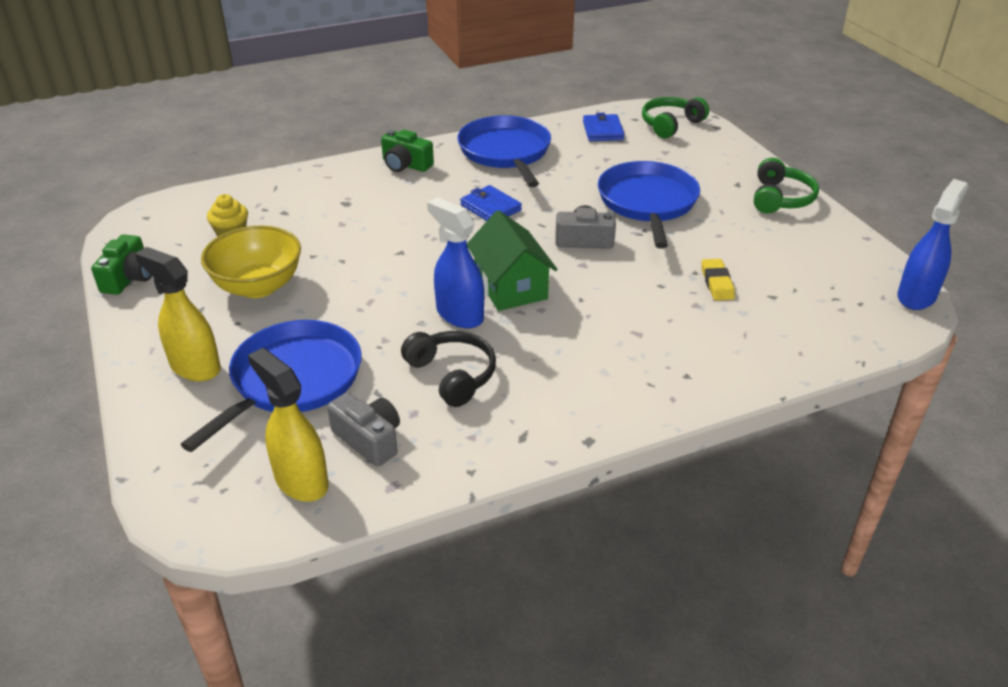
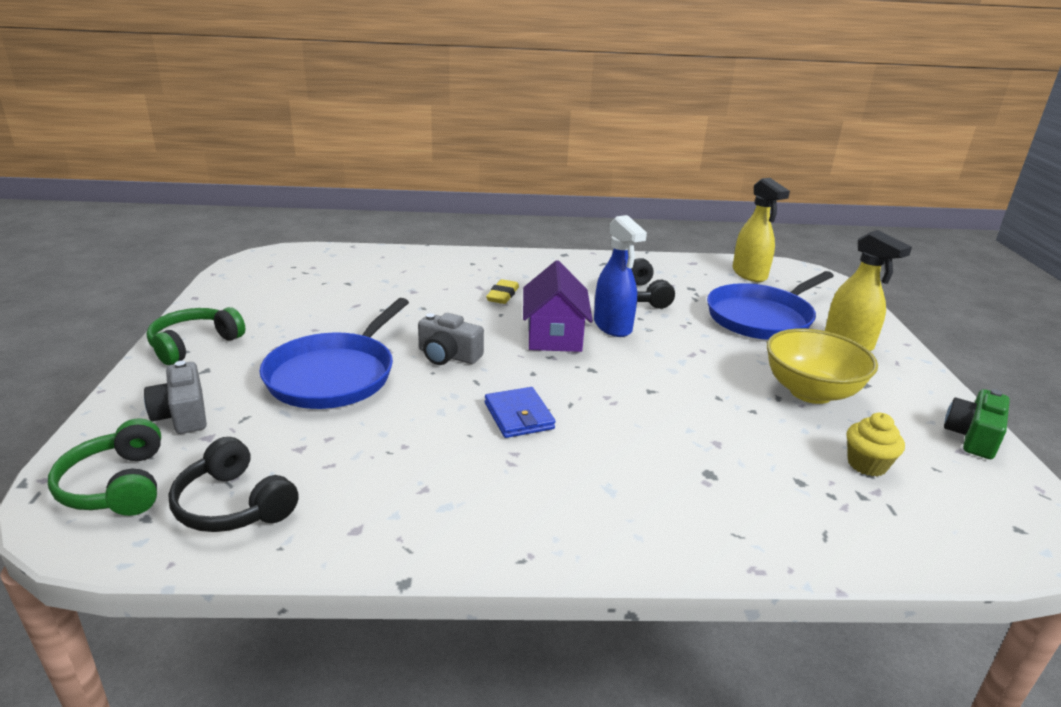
camera: 160 degrees left, 10 degrees down
(369, 439) = (704, 280): grey camera -> grey camera (182, 414)
(405, 165) = (602, 523): green camera -> none
(505, 152) = (429, 504): blue pan -> none
(510, 287) = (554, 335): green house -> purple house
(602, 131) = (233, 505): blue wallet -> black headphones
(670, 124) = (116, 485): green headphones -> green headphones turned 90 degrees clockwise
(717, 283) = (376, 299): yellow eraser -> yellow eraser (502, 295)
(916, 296) = (247, 261): blue spray bottle -> none

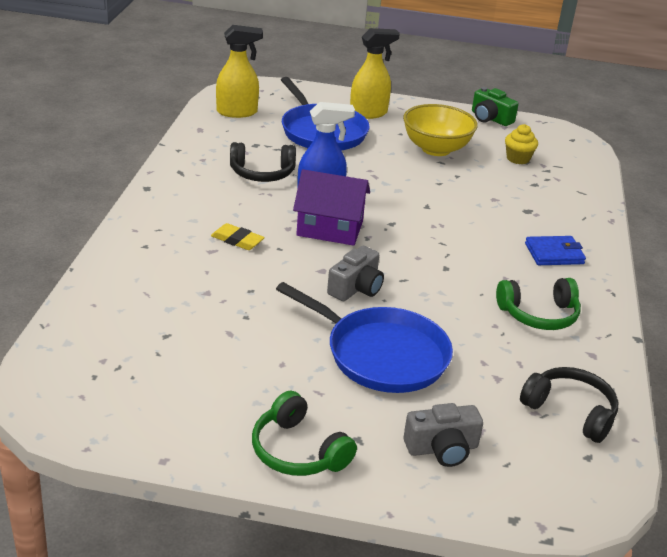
camera: 80 degrees left, 5 degrees up
(116, 485) = (549, 478): green headphones -> green headphones (539, 315)
(233, 505) = (570, 411): black headphones -> black headphones turned 105 degrees counterclockwise
(519, 416) = (457, 268): blue wallet -> blue wallet (554, 254)

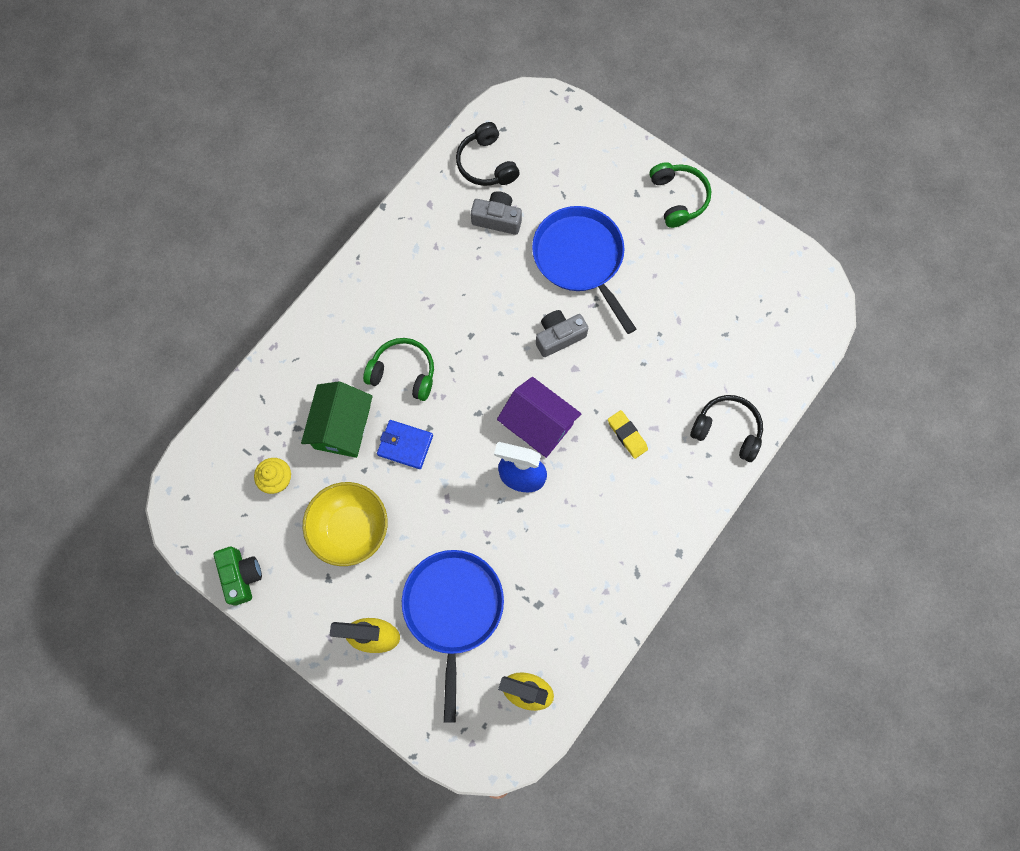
camera: 150 degrees left, 40 degrees up
(262, 173) = (557, 542): black headphones -> black headphones (727, 430)
(442, 448) = (588, 167): grey camera -> grey camera (497, 219)
(499, 192) = (342, 427): none -> green house
(539, 315) = (436, 255): green headphones -> green headphones (403, 372)
(554, 254) = (365, 320): blue wallet -> blue wallet (405, 445)

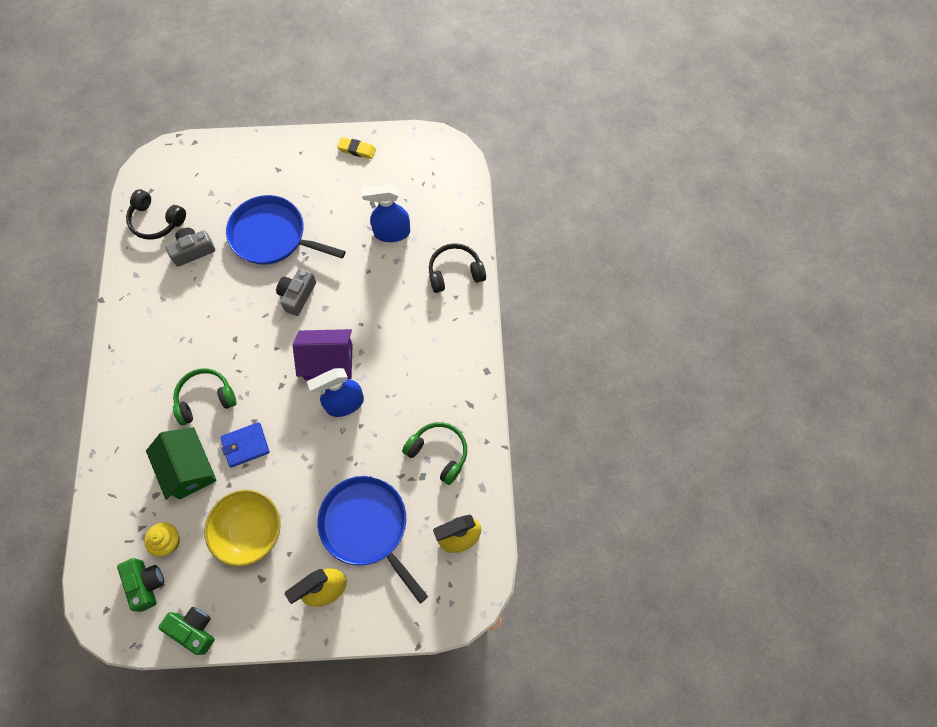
camera: 40 degrees left, 5 degrees down
(233, 502) = (146, 584): none -> green camera
(627, 435) = (393, 323): yellow eraser -> yellow eraser (357, 150)
(678, 198) = (308, 153): green headphones -> green headphones (438, 453)
(696, 341) = (391, 233): none -> blue spray bottle

